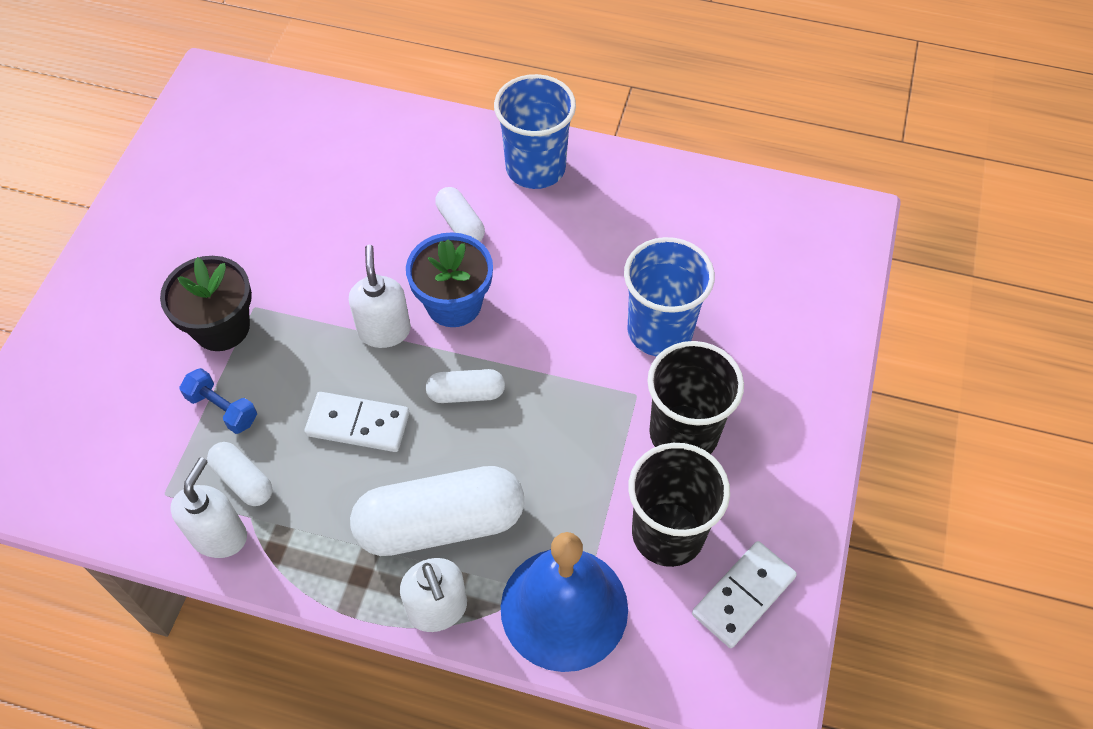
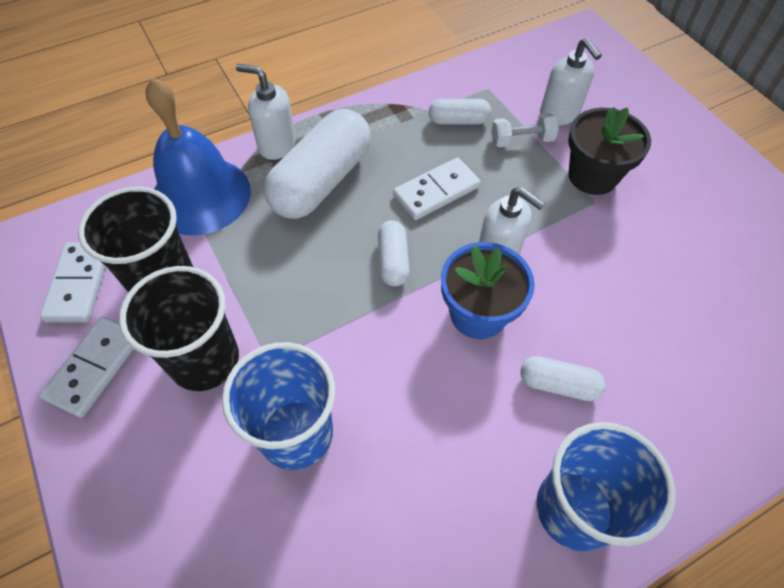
camera: 135 degrees right, 0 degrees up
(219, 536) = (433, 93): white soap dispenser -> white soap dispenser (559, 114)
(222, 409) = (521, 140): blue dumbbell -> white dumbbell
(466, 393) = (393, 261): white capsule -> white capsule turned 45 degrees counterclockwise
(773, 497) = (95, 367): none -> white domino

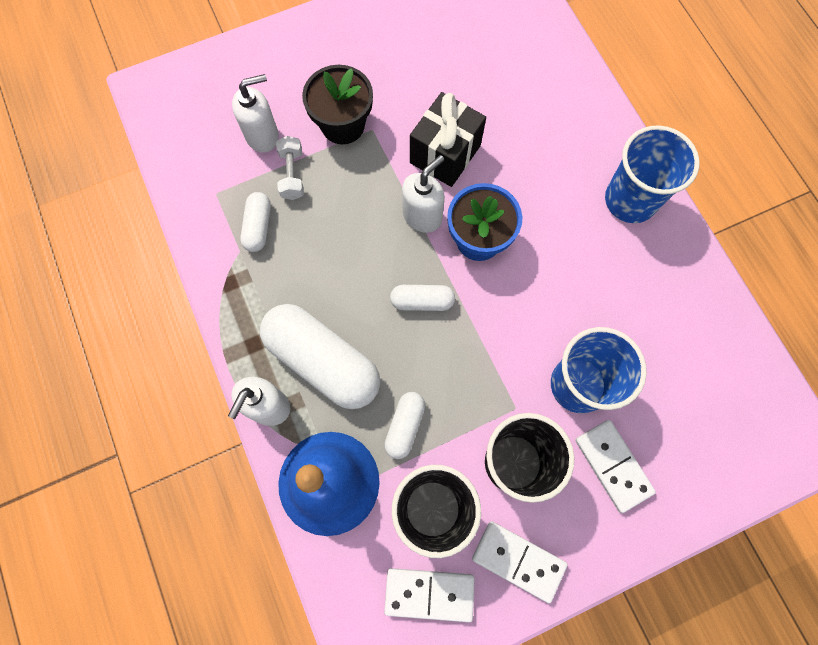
camera: 85 degrees left, 15 degrees up
(436, 191) = (347, 257): white domino -> white domino (613, 465)
(558, 384) = (541, 192): white capsule -> white capsule (404, 426)
(584, 274) = (445, 154): none -> black gift

